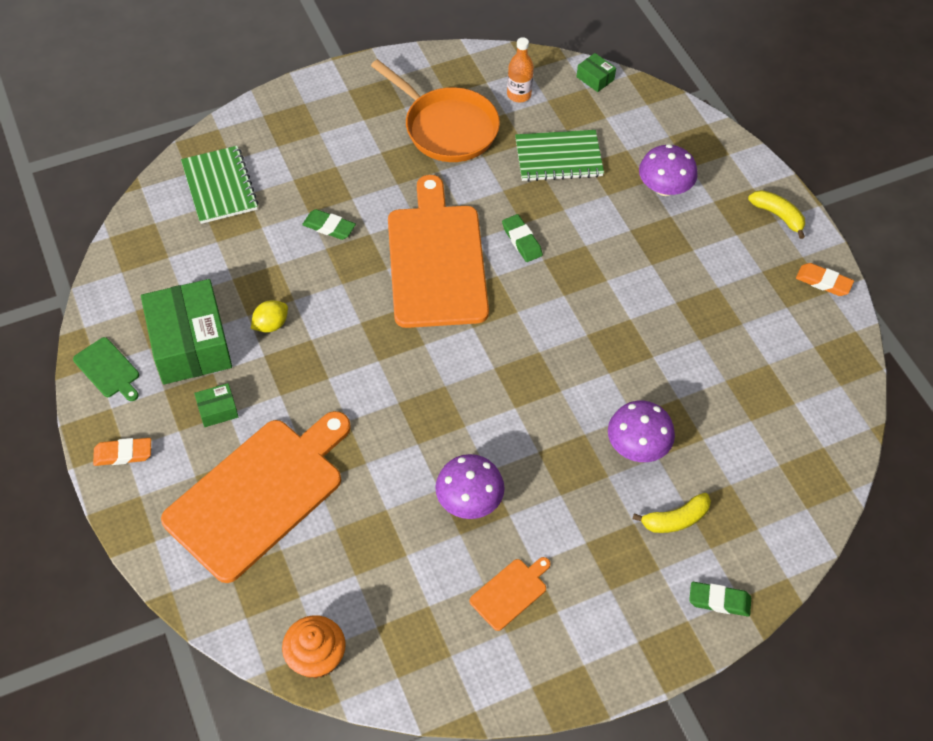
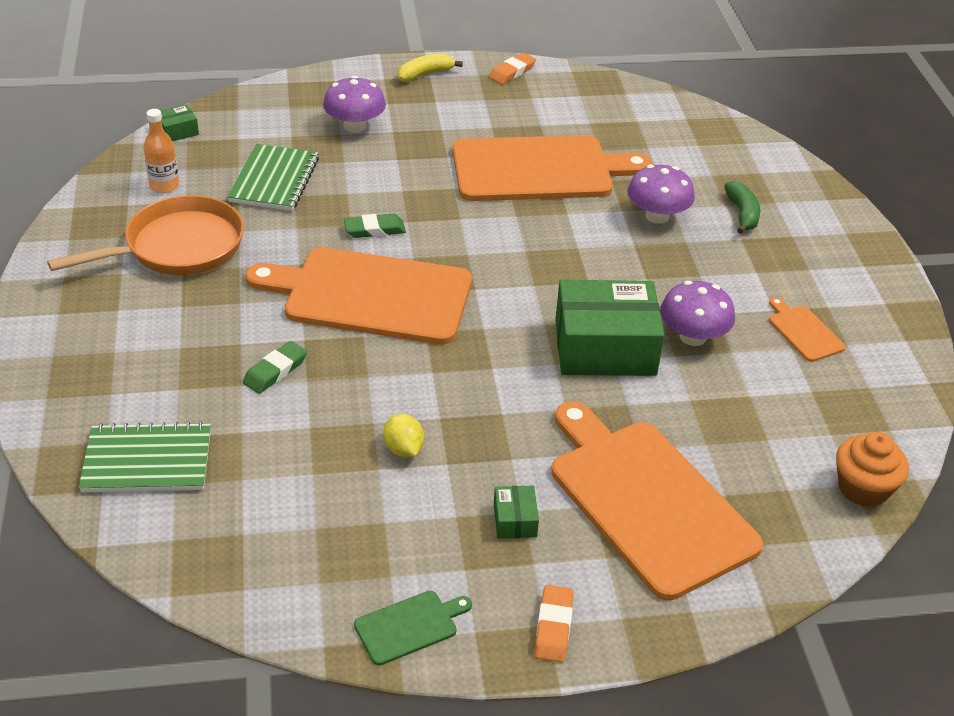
camera: 75 degrees left, 15 degrees down
(190, 344) = (401, 532): green box -> green box (605, 347)
(666, 338) = (539, 169): none -> orange cutting board
(675, 519) = (742, 214): yellow banana -> green banana
(719, 601) = (829, 210): green eraser -> none

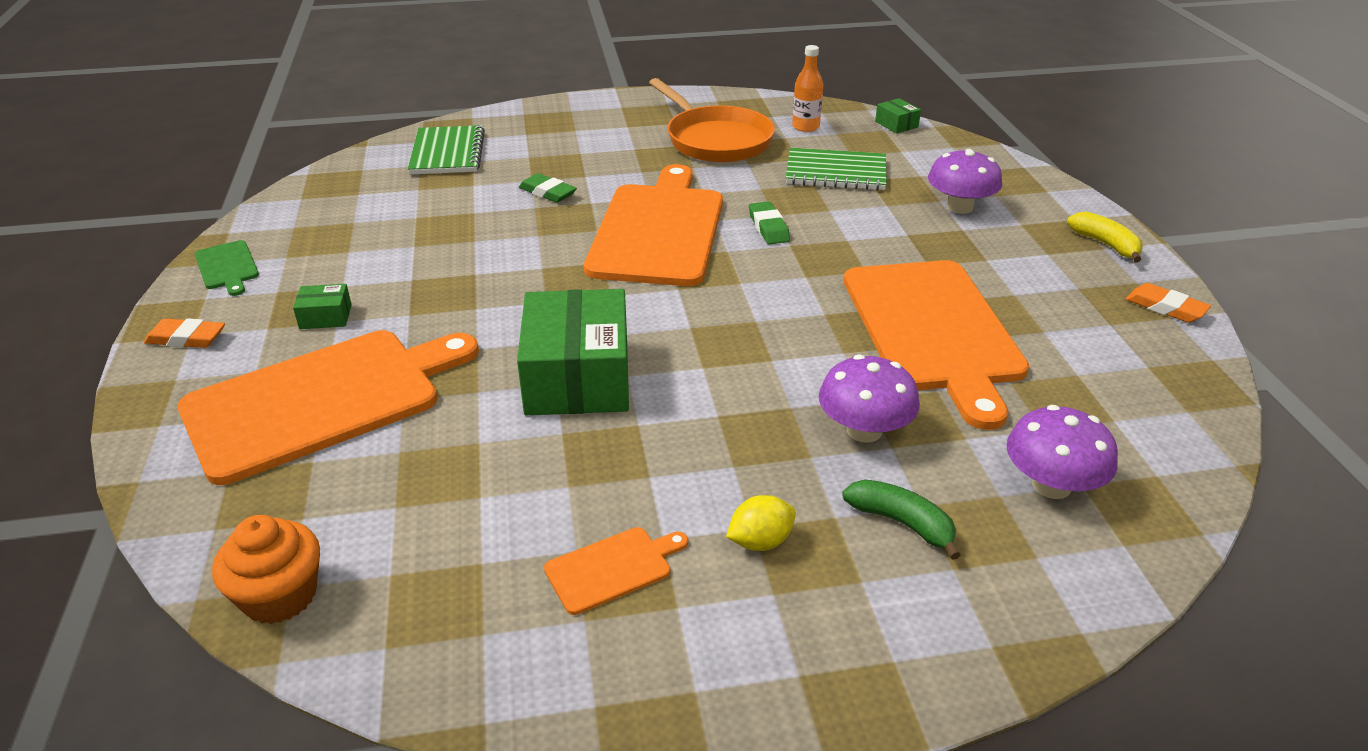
camera: 90 degrees right, 5 degrees down
(403, 449) = (436, 256): yellow lemon -> yellow lemon (760, 541)
(693, 337) = (598, 451): purple mushroom -> purple mushroom (1051, 485)
(742, 214) = (902, 523): green banana -> green banana turned 135 degrees counterclockwise

